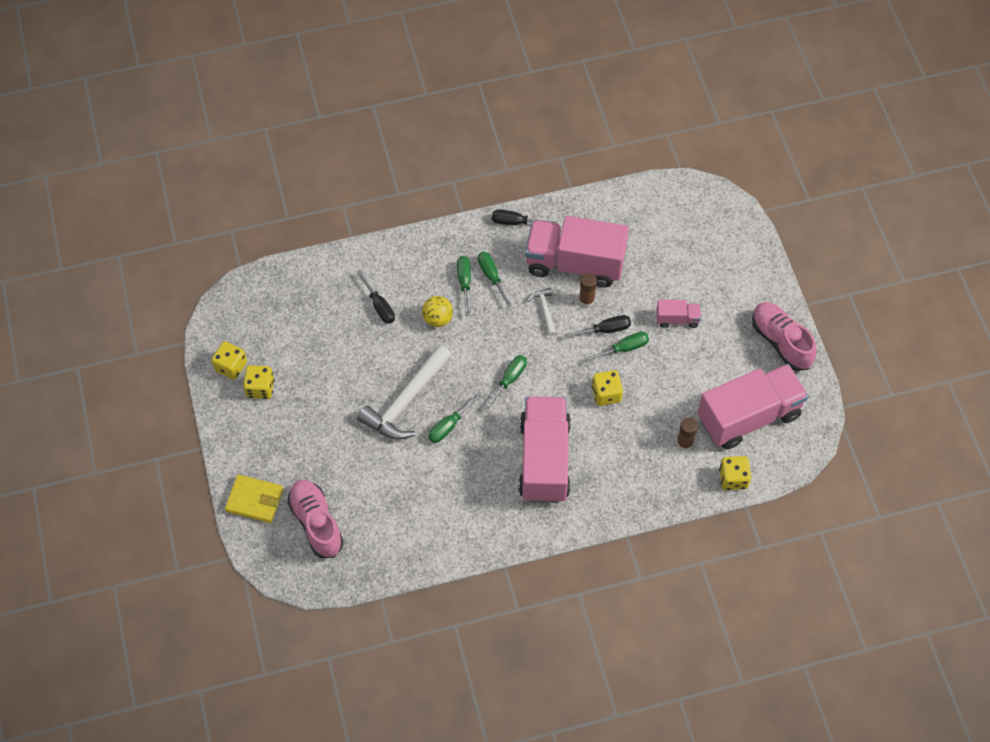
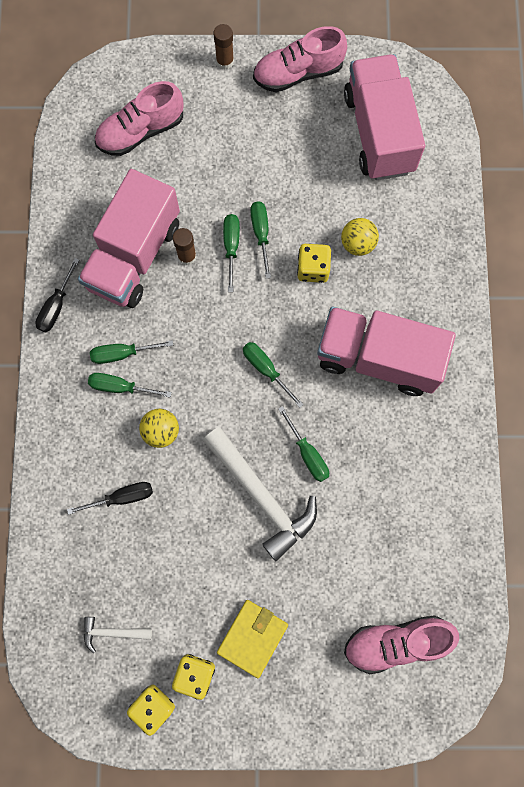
camera: 75 degrees left, 15 degrees up
(254, 500) = (348, 713): yellow wallet -> yellow wallet (252, 637)
(544, 310) = (186, 306): white hammer -> white hammer (113, 632)
(605, 330) = (231, 247): black screwdriver -> green screwdriver
(640, 422) = (357, 244): none -> yellow ball
(677, 319) = (240, 167): pink truck -> none
(683, 240) = (141, 131): none -> pink shoe
(684, 443) = (394, 205): brown glue stick -> brown glue stick (225, 61)
(733, 479) = (447, 170): yellow dice -> none

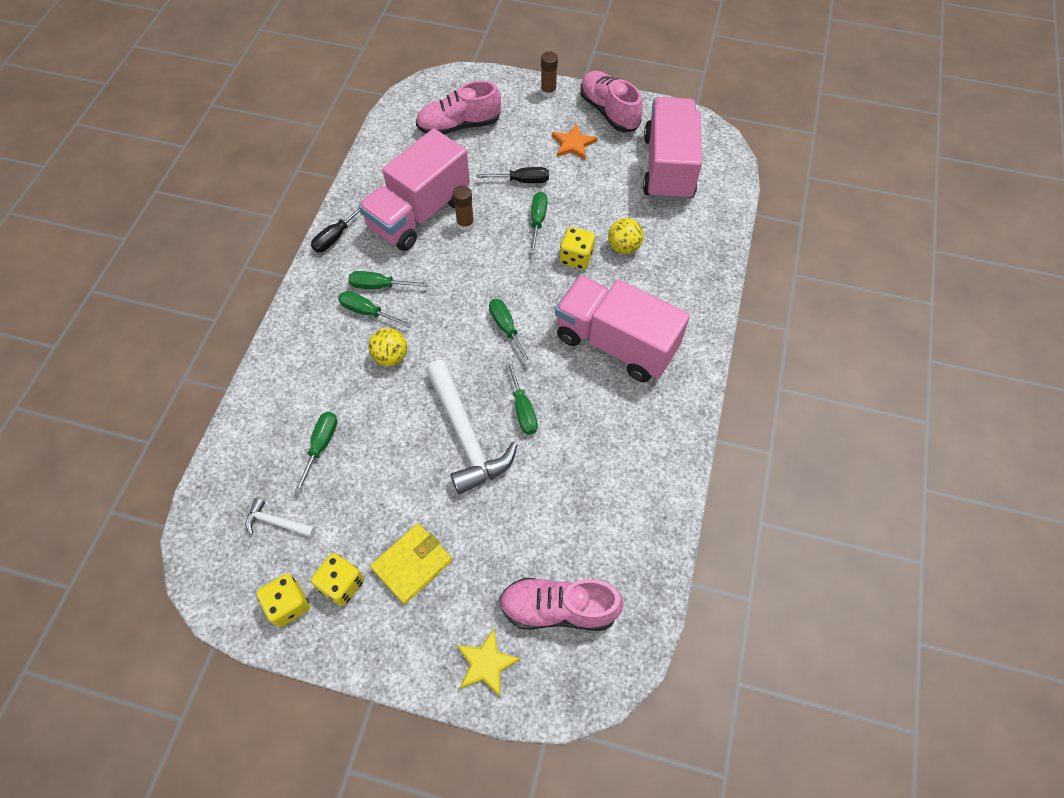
camera: 15 degrees right, 15 degrees down
(121, 497) = (332, 404): black screwdriver -> black screwdriver (522, 181)
(231, 247) = (507, 225): green screwdriver -> green screwdriver (321, 446)
(271, 126) = (573, 144): none -> orange star
(298, 73) = (609, 111): pink shoe -> pink shoe turned 60 degrees clockwise
(347, 709) = (486, 663): none -> yellow star

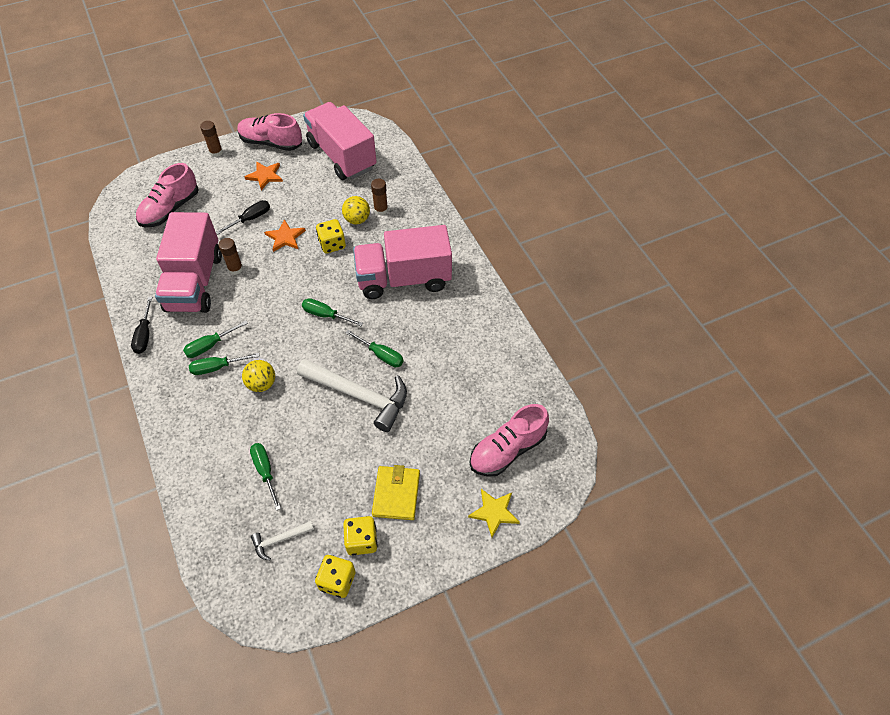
camera: 40 degrees left, 5 degrees down
(537, 221) = (285, 237): green screwdriver -> orange star
(657, 252) = (381, 210): none -> brown glue stick

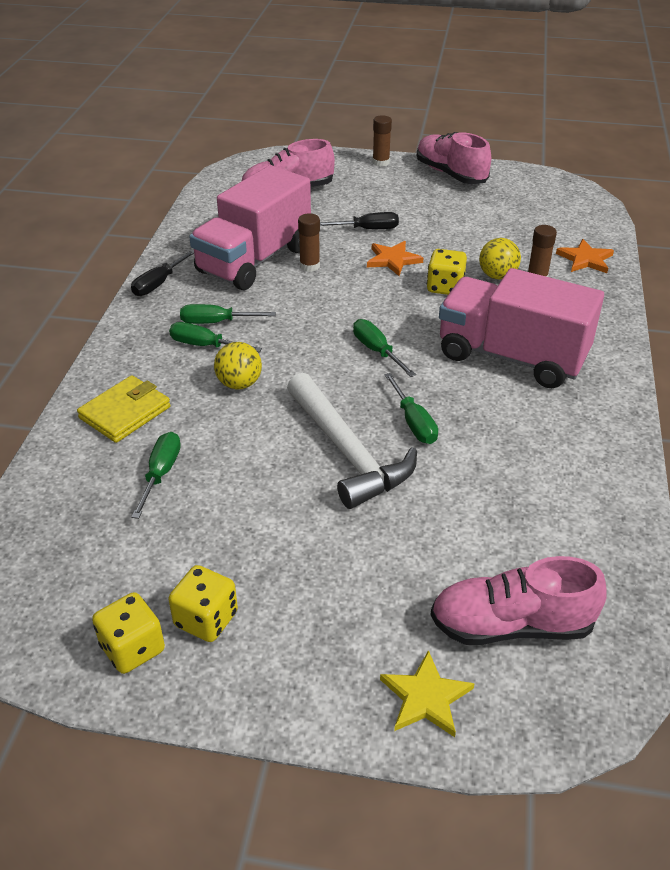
camera: 35 degrees right, 15 degrees down
(265, 176) = (418, 199): orange star -> orange star (585, 259)
(280, 540) = (108, 557): white hammer -> none
(342, 156) = (527, 212): pink truck -> none
(396, 494) = (300, 590): yellow wallet -> yellow wallet (125, 412)

